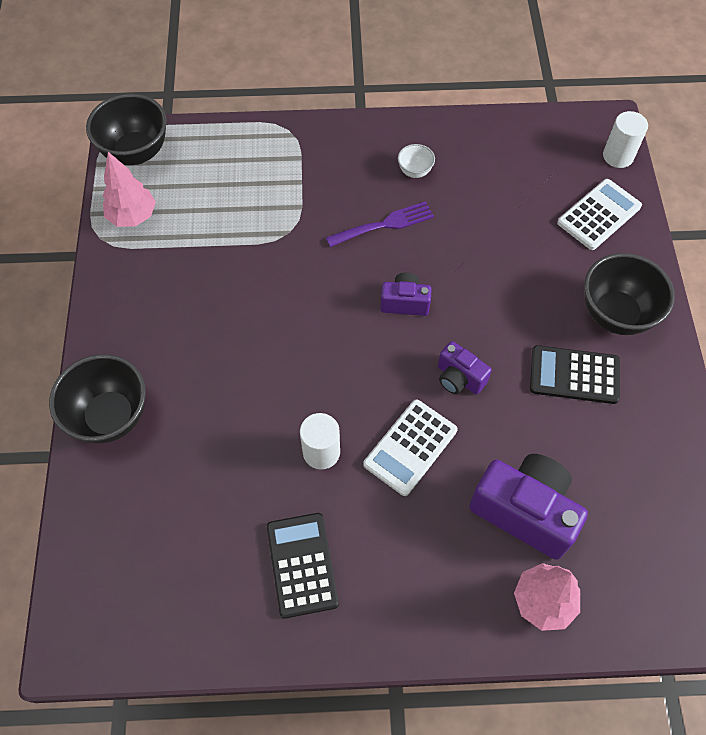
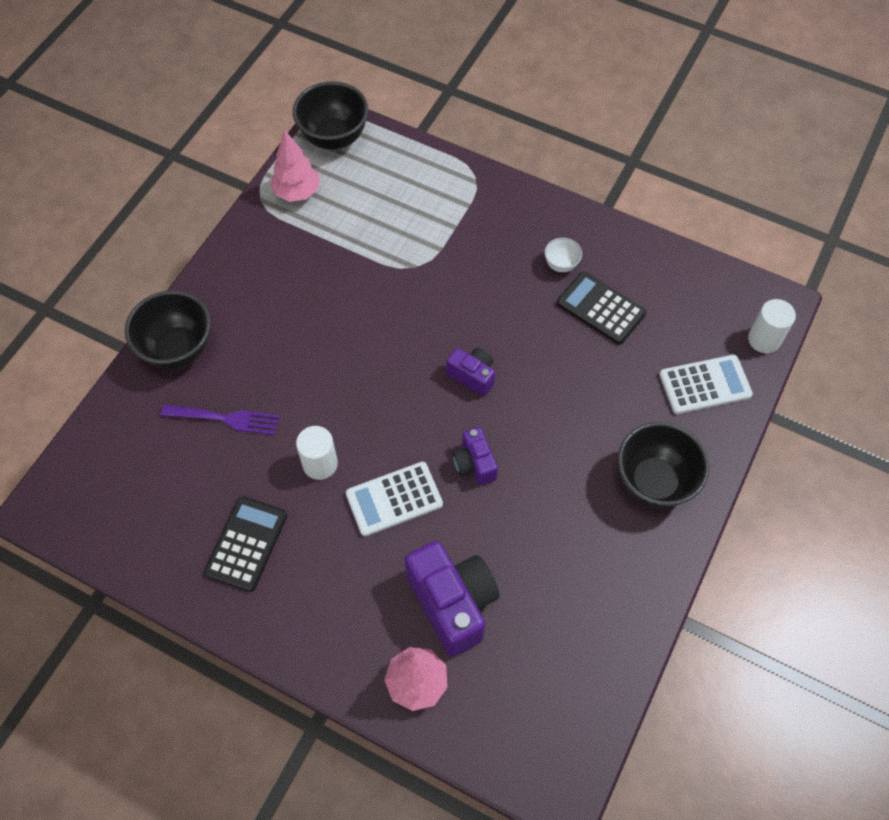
camera: 30 degrees right, 0 degrees up
(384, 224) = (501, 299): purple fork -> purple fork (226, 419)
(574, 375) = (577, 514): black calculator -> black calculator (600, 308)

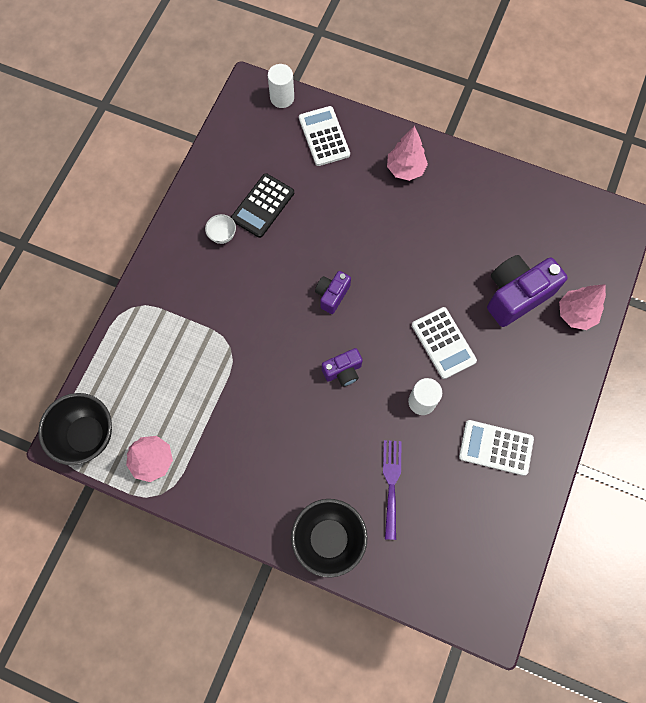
camera: 95 degrees left, 10 degrees up
(246, 544) = (496, 448): black calculator -> white calculator
(474, 464) = (407, 288): purple camera -> purple camera (343, 371)
(654, 482) = (405, 169): black bowl -> pink tree

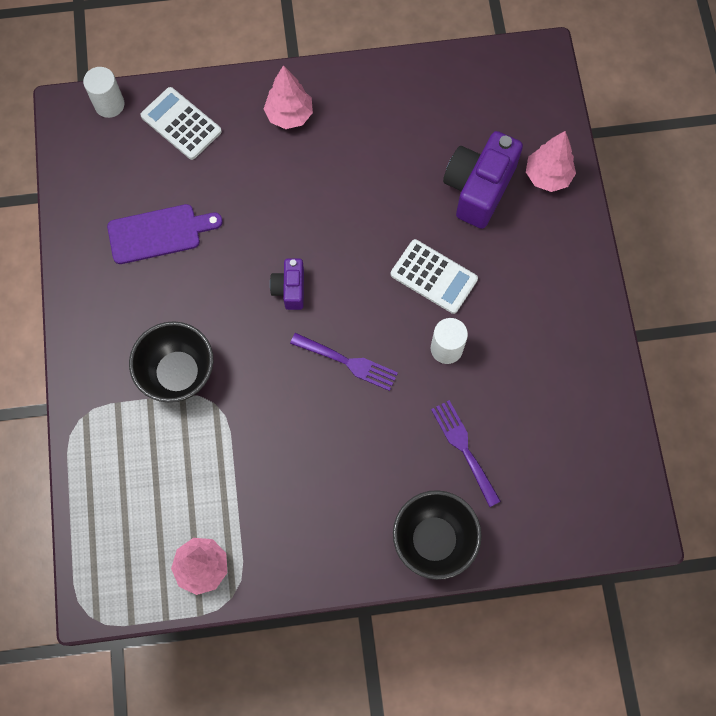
camera: 30 degrees left, 0 degrees up
(87, 435) = (114, 582): black bowl -> black bowl (178, 373)
(222, 235) = (133, 288): white bowl -> none
(263, 206) = (159, 233): black calculator -> purple cutting board
(343, 371) = (348, 362): purple camera -> purple fork
(496, 448) = (545, 354): white calculator -> none

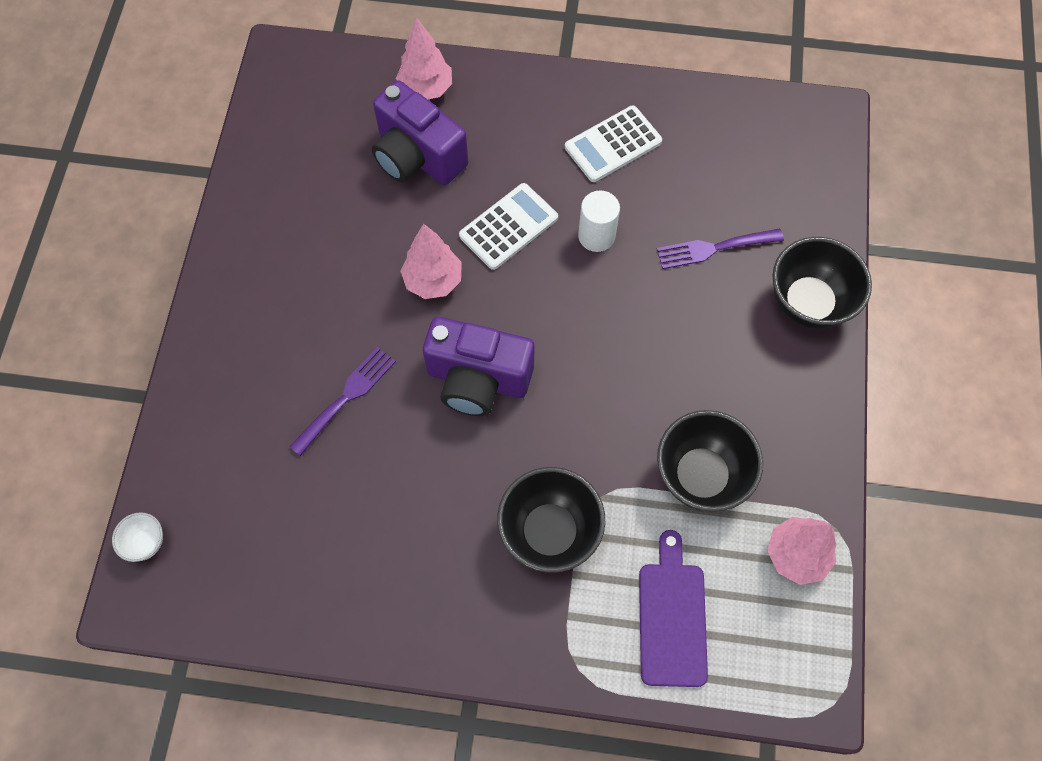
camera: 75 degrees left, 5 degrees down
(109, 104) = (146, 543): white cylinder -> white bowl
(159, 233) = (354, 517): purple cutting board -> purple cutting board (672, 617)
(181, 124) = (211, 457): white calculator -> white calculator (613, 144)
(251, 478) = (701, 476): none -> black bowl
(289, 115) = (250, 327): pink tree -> pink tree (433, 280)
(290, 289) = (478, 380): purple camera -> purple camera, size x1.86
(348, 362) = (586, 338): purple fork -> purple fork (346, 397)

